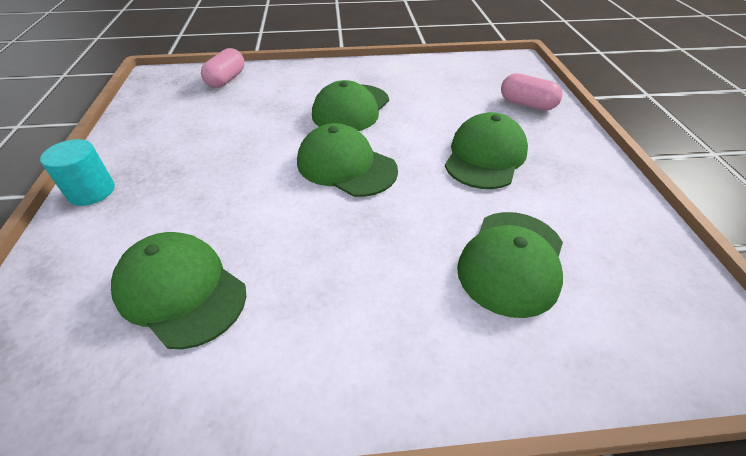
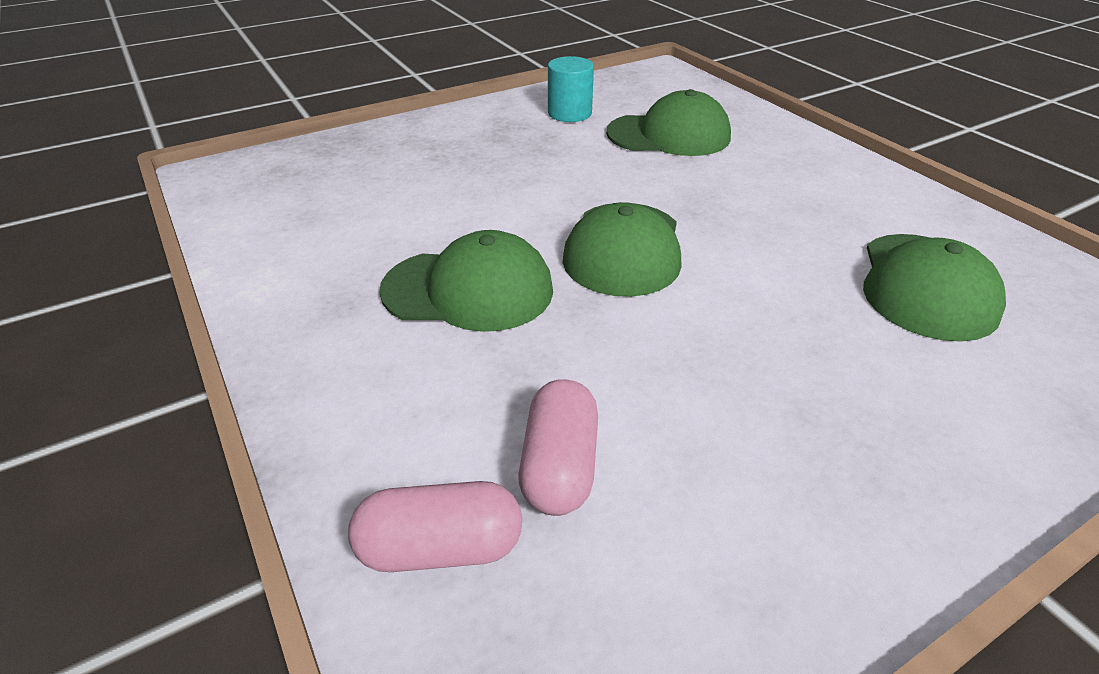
camera: 115 degrees left, 5 degrees down
(91, 191) = (956, 492): turquoise cylinder -> turquoise cylinder (569, 113)
(485, 156) = (518, 164): green cap -> none
(527, 104) = (370, 153): pink capsule -> pink capsule (559, 466)

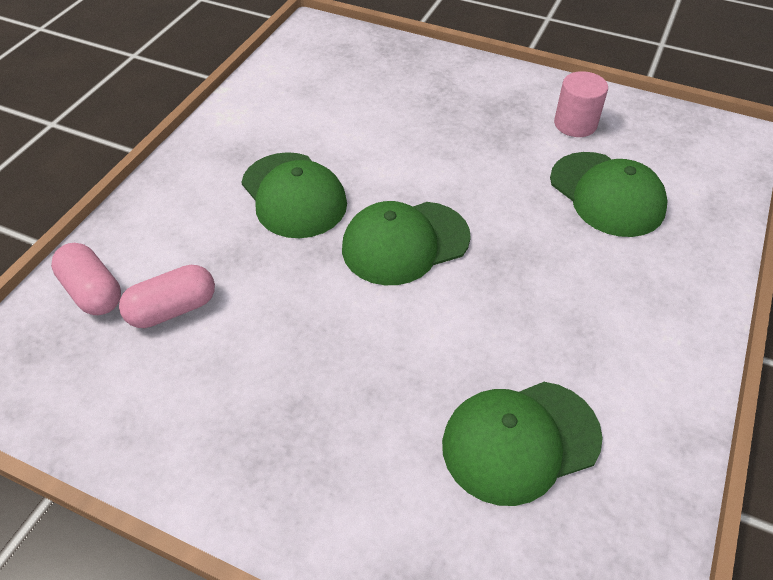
camera: 55 degrees right, 10 degrees up
(569, 113) = (575, 124): turquoise cylinder -> pink cylinder

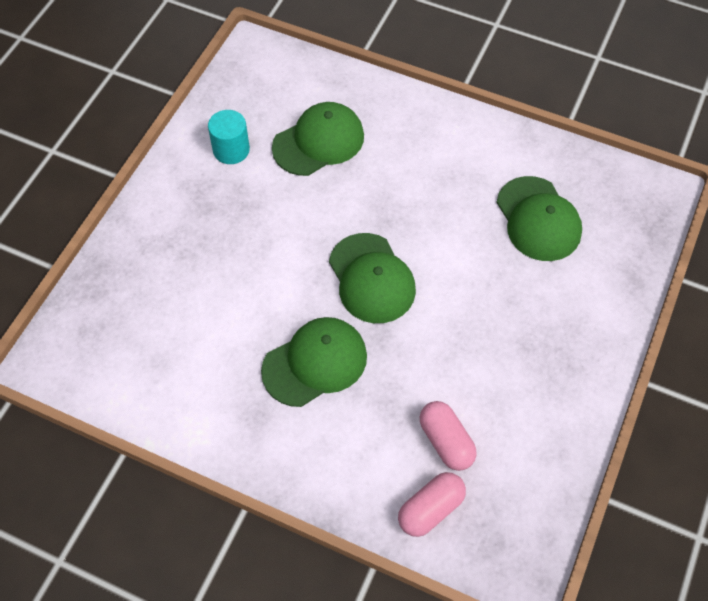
camera: 90 degrees left, 10 degrees up
(575, 124) = (231, 150): pink cylinder -> turquoise cylinder

